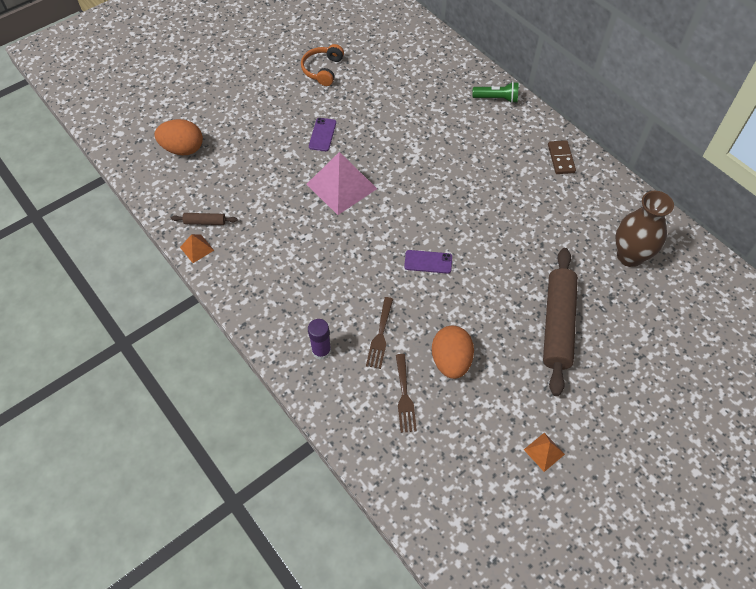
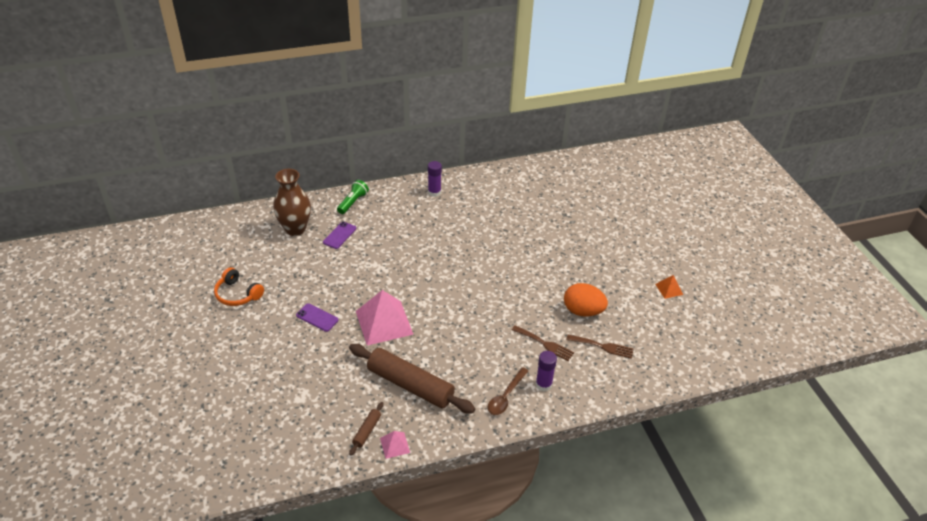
camera: 70 degrees left, 15 degrees down
(183, 149) = (262, 427): orange egg -> none
(197, 248) = (394, 445): orange pyramid -> pink pyramid
(290, 320) = (506, 396): none -> brown spoon
(428, 262) = (490, 294): purple phone -> purple phone (339, 235)
(557, 325) = (576, 247): brown rolling pin -> brown rolling pin (410, 385)
(561, 158) = (434, 192): brown domino -> purple glue stick
(629, 256) = (537, 193): brown vase -> brown vase (295, 229)

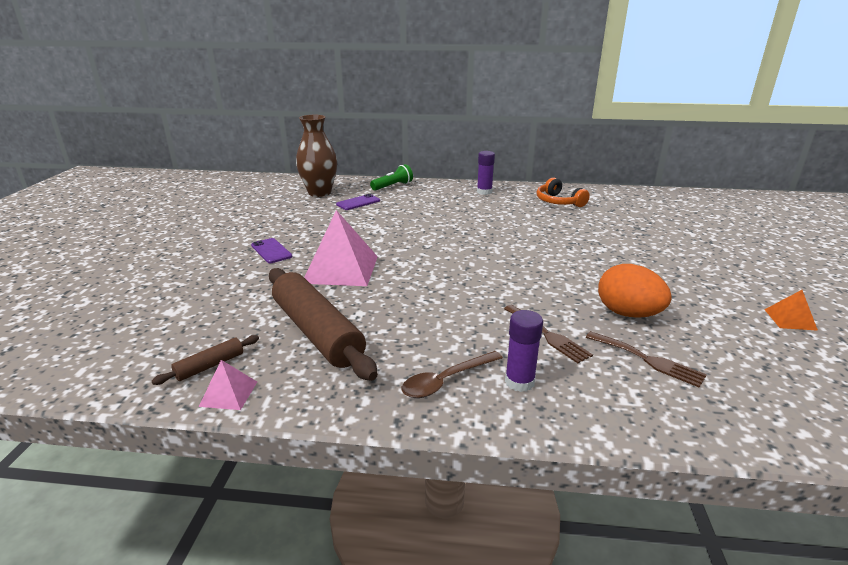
camera: 25 degrees right, 15 degrees down
(237, 294) = (215, 221): orange headphones -> orange headphones (558, 202)

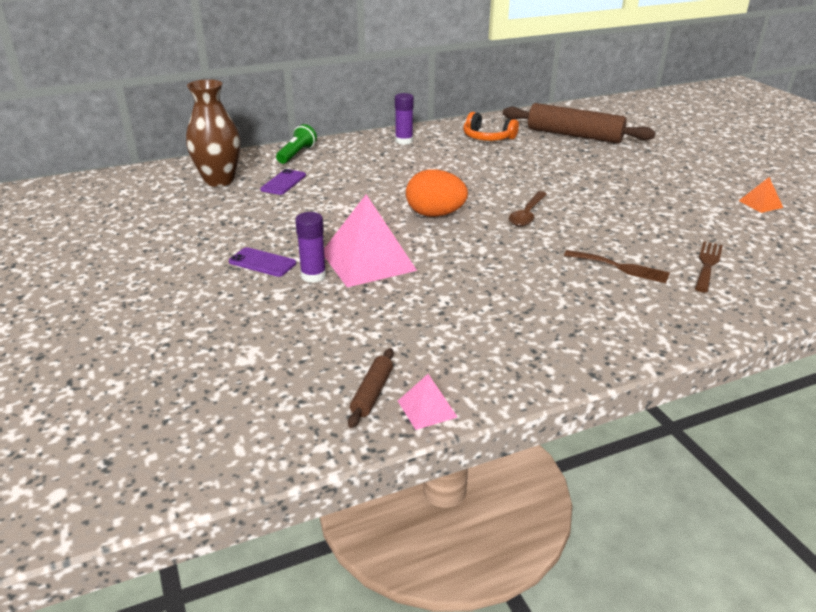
camera: 30 degrees left, 5 degrees up
(317, 332) = (430, 328): brown rolling pin -> brown rolling pin (574, 135)
(446, 381) = (591, 330): brown spoon -> brown spoon (527, 214)
(519, 382) = (643, 311): purple glue stick -> purple glue stick (313, 276)
(628, 314) = (656, 231): orange egg -> orange egg (435, 214)
(648, 360) = (707, 264): brown fork -> brown fork turned 75 degrees counterclockwise

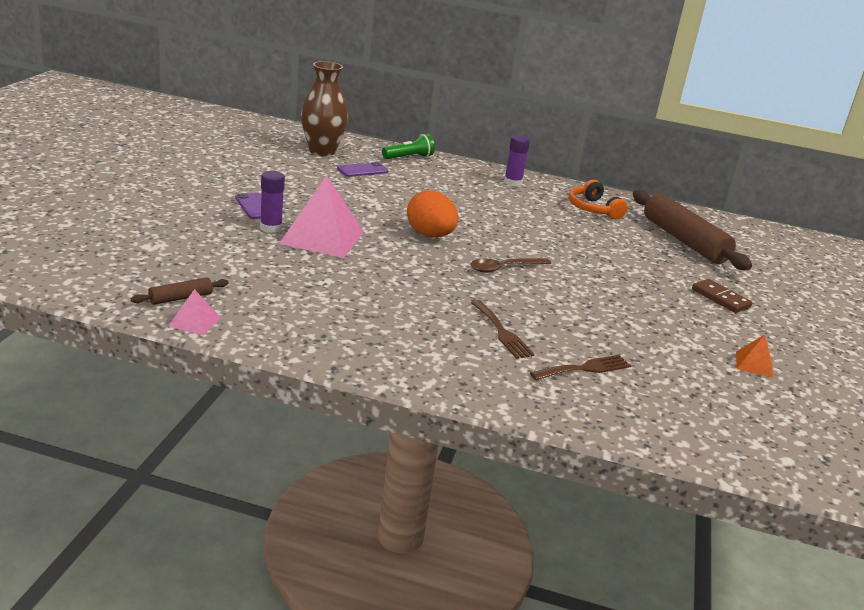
camera: 35 degrees right, 5 degrees down
(665, 167) = (720, 298): none -> brown domino

